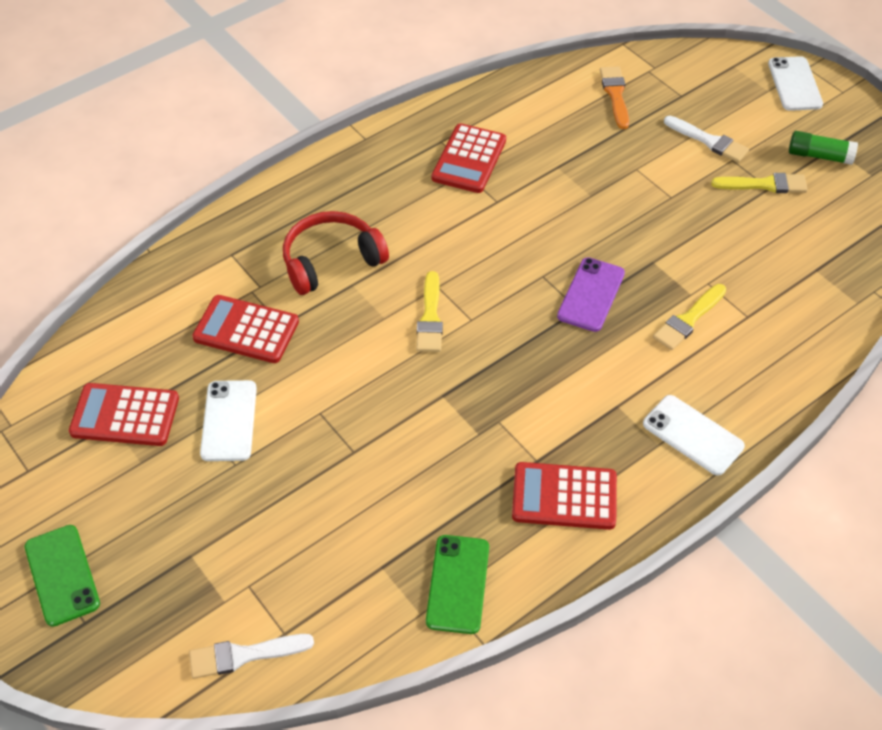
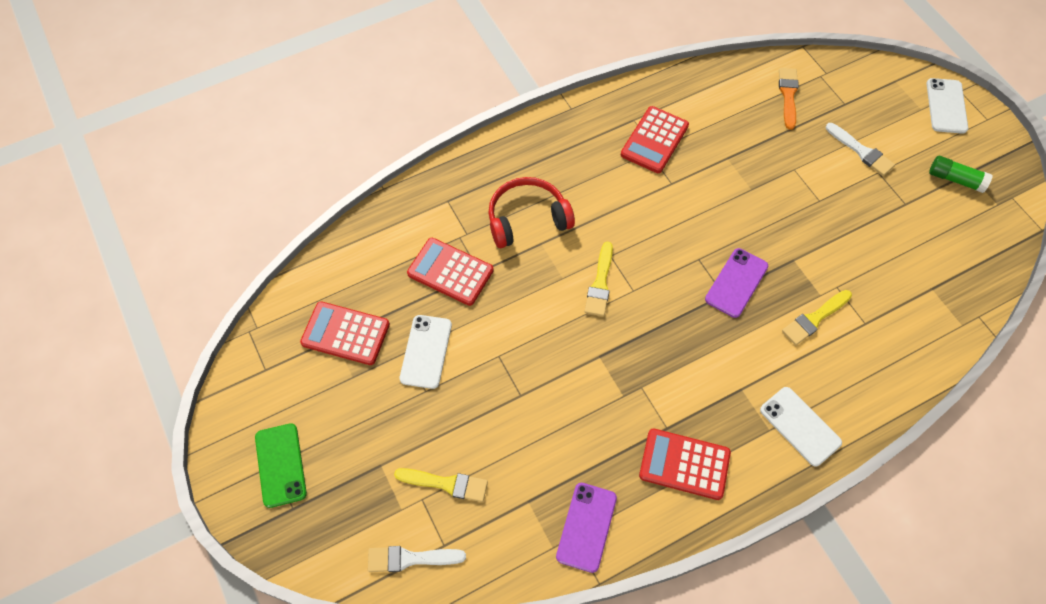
camera: 10 degrees right, 10 degrees up
(458, 584) = (586, 527): green phone -> purple phone
(764, 184) = (902, 200): yellow brush -> yellow brush (446, 484)

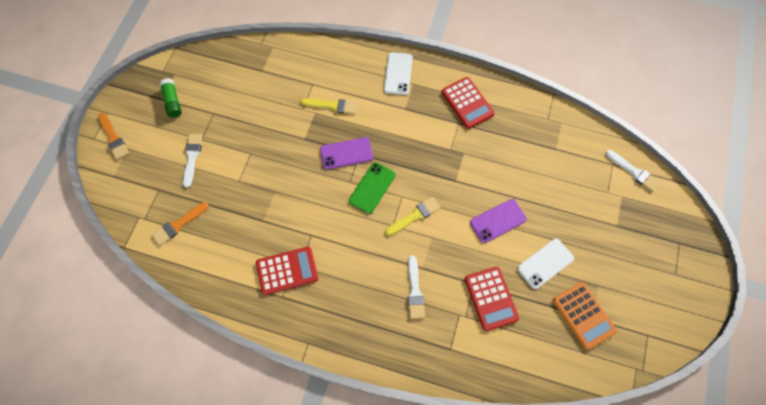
camera: 135 degrees left, 5 degrees up
(280, 465) = (672, 271): green phone -> green phone (372, 188)
(345, 334) = (584, 315): red calculator -> orange calculator
(446, 484) = (589, 189): yellow brush -> none
(527, 219) = (415, 291): red headphones -> white brush
(586, 527) = (538, 117): purple phone -> purple phone (498, 221)
(946, 106) = (113, 138): white phone -> orange brush

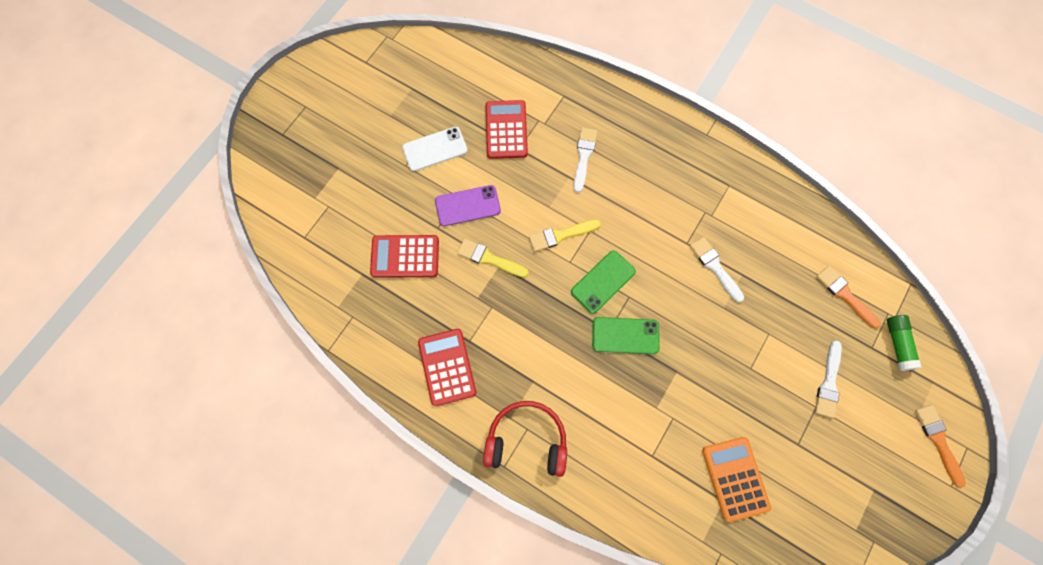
camera: 165 degrees left, 5 degrees up
(172, 102) = (857, 480): green glue stick -> green glue stick (898, 344)
(178, 224) = (845, 295): orange brush -> orange brush turned 105 degrees counterclockwise
(287, 270) = (720, 210): red calculator -> red calculator (405, 257)
(332, 106) = (630, 412): yellow brush -> yellow brush (489, 258)
(346, 153) = (625, 335): purple phone -> green phone
(398, 74) = (527, 440): white phone -> red headphones
(584, 315) = (418, 93): orange calculator -> orange calculator (735, 478)
(633, 172) = (285, 222): white brush -> white brush (715, 267)

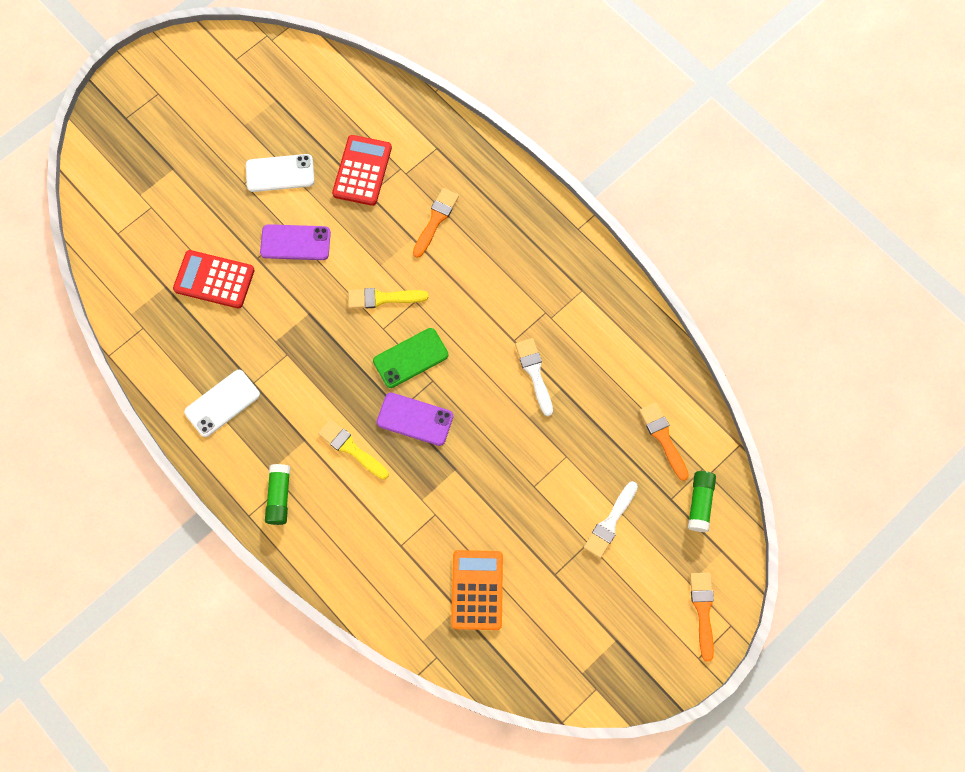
camera: 15 degrees right, 0 degrees up
(447, 367) = (222, 403): red calculator -> white phone
(489, 258) = (300, 304): yellow brush -> yellow brush (351, 448)
(527, 440) = (279, 496): red headphones -> green glue stick
(584, 156) = (436, 220): white brush -> orange brush
(625, 335) = (415, 419): green phone -> purple phone

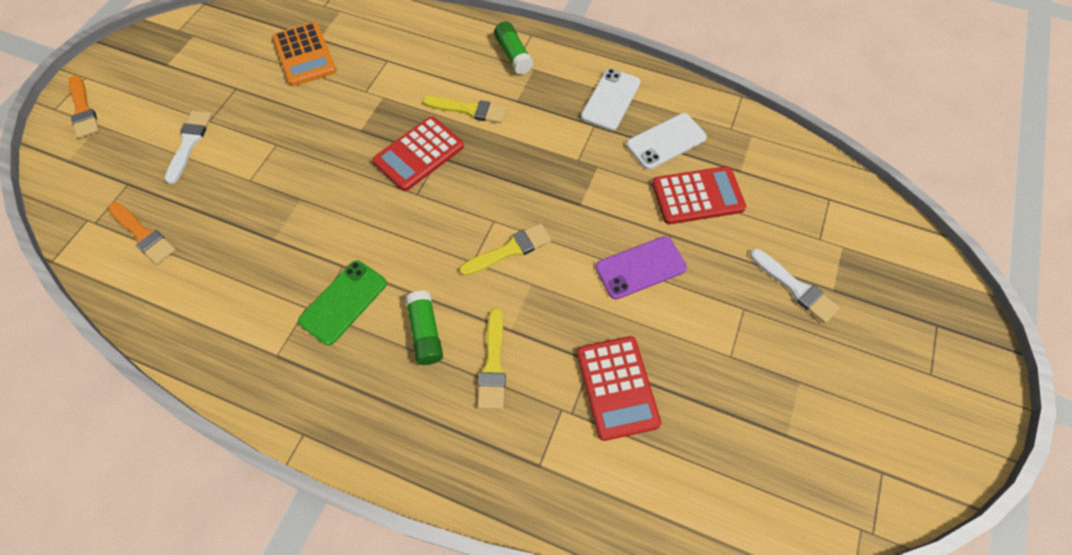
camera: 155 degrees right, 10 degrees down
(280, 173) = (712, 339): white phone -> white phone (666, 141)
(410, 358) = (450, 205): green phone -> green phone (343, 302)
(415, 419) = (419, 154): purple phone -> red calculator
(436, 220) = (493, 364): orange brush -> yellow brush
(534, 373) = (307, 242): white brush -> white brush (795, 288)
(699, 503) = (94, 191): green glue stick -> green glue stick (426, 332)

